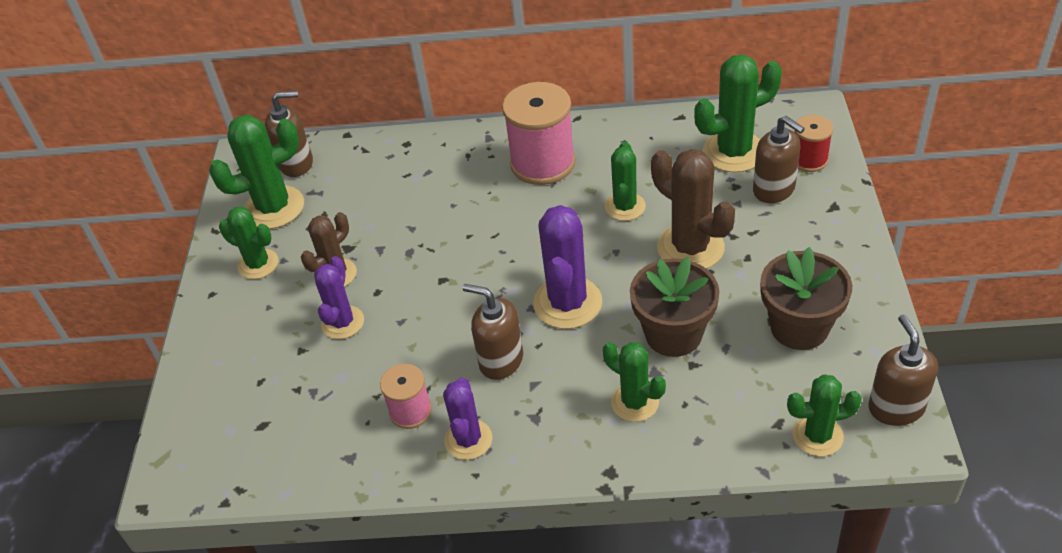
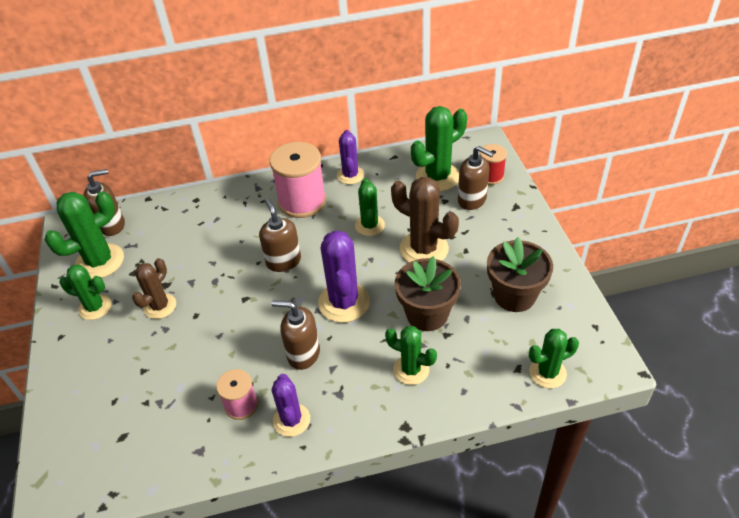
camera: 15 degrees left, 0 degrees up
(342, 322) = (173, 343): purple cactus -> purple cactus (350, 175)
(896, 407) = (595, 343): brown soap dispenser -> brown soap dispenser (283, 261)

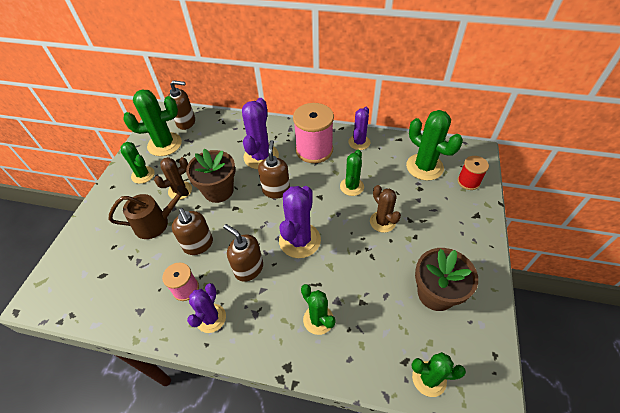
camera: 25 degrees right, 5 degrees up
(154, 354) = (156, 223): none -> brown watering can
(241, 231) = (261, 156): none -> purple cactus
(424, 249) = (382, 222): brown cactus -> brown cactus, size x0.64
(427, 314) = (356, 277): brown flower pot -> brown flower pot (218, 191)
(437, 177) = (424, 167): green cactus -> green cactus turned 60 degrees clockwise
(472, 200) = (442, 196): brown soap dispenser -> brown soap dispenser (198, 245)

